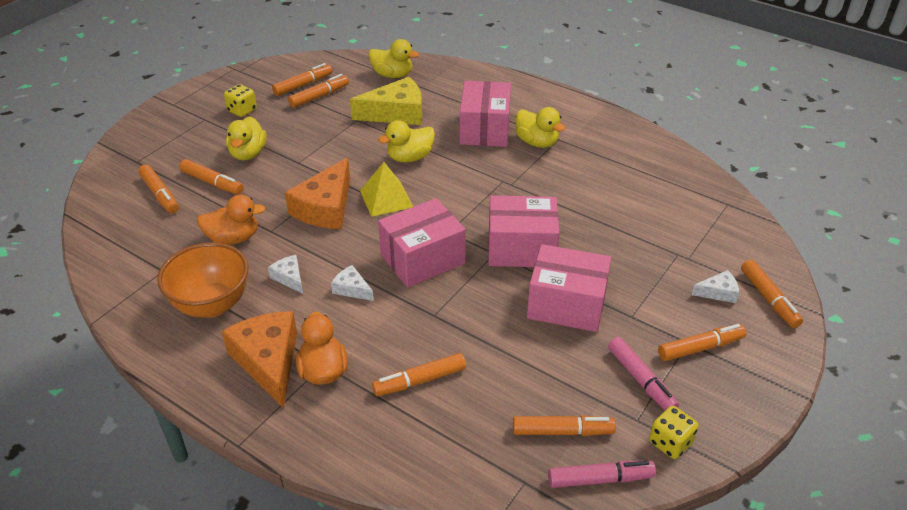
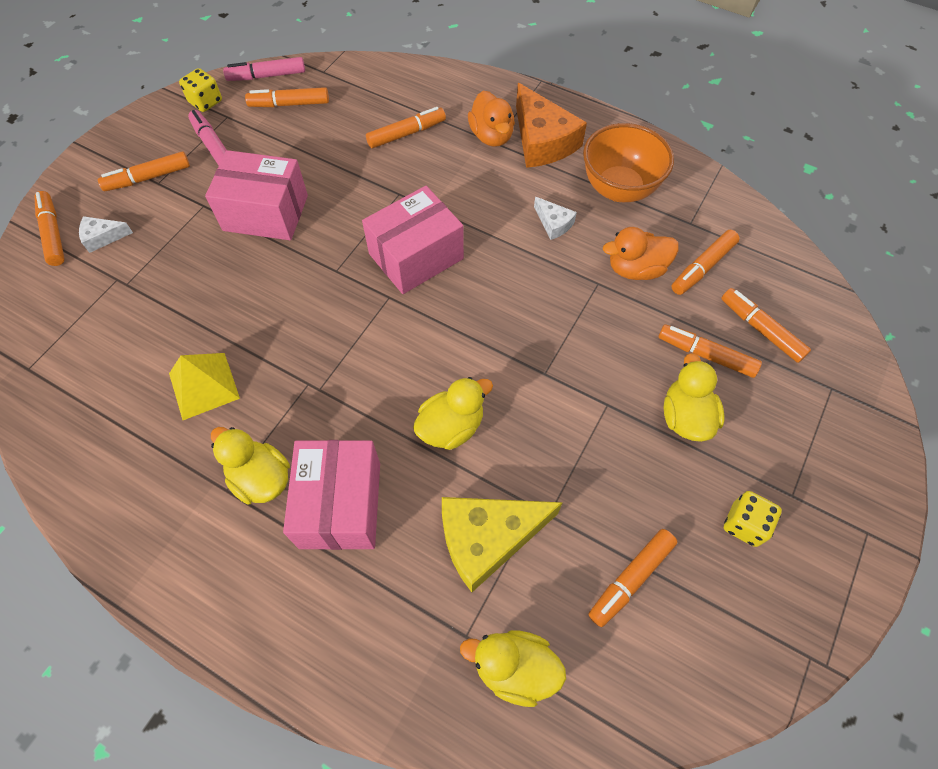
camera: 175 degrees right, 20 degrees up
(303, 85) = (672, 615): orange marker -> orange marker (702, 267)
(325, 208) = (544, 322): orange cheese -> none
(352, 289) = (485, 215): white cheese -> none
(386, 198) = (471, 344): yellow pyramid -> yellow pyramid (204, 385)
(521, 248) = (304, 279): pink box -> none

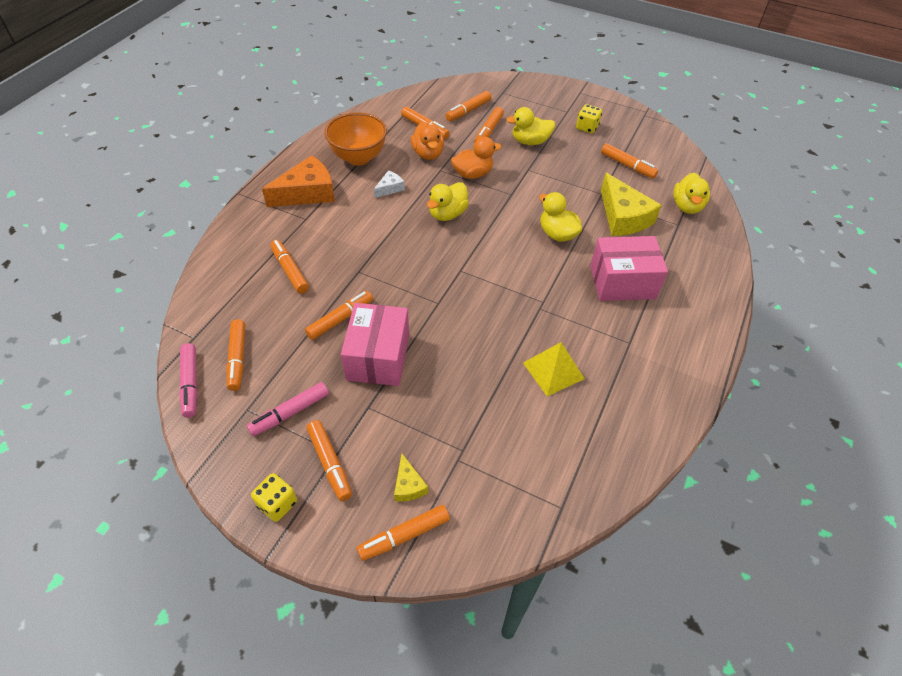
camera: 95 degrees left, 10 degrees down
(103, 237) = (408, 485): white cheese -> yellow cheese
(205, 102) = (221, 433): yellow dice -> yellow dice (277, 504)
(261, 478) = (616, 324): yellow duck -> yellow duck (447, 214)
(326, 180) = (340, 319): none -> orange marker
(416, 256) = (422, 257): pink box -> none
(491, 136) = (299, 220): orange duck -> orange duck (473, 174)

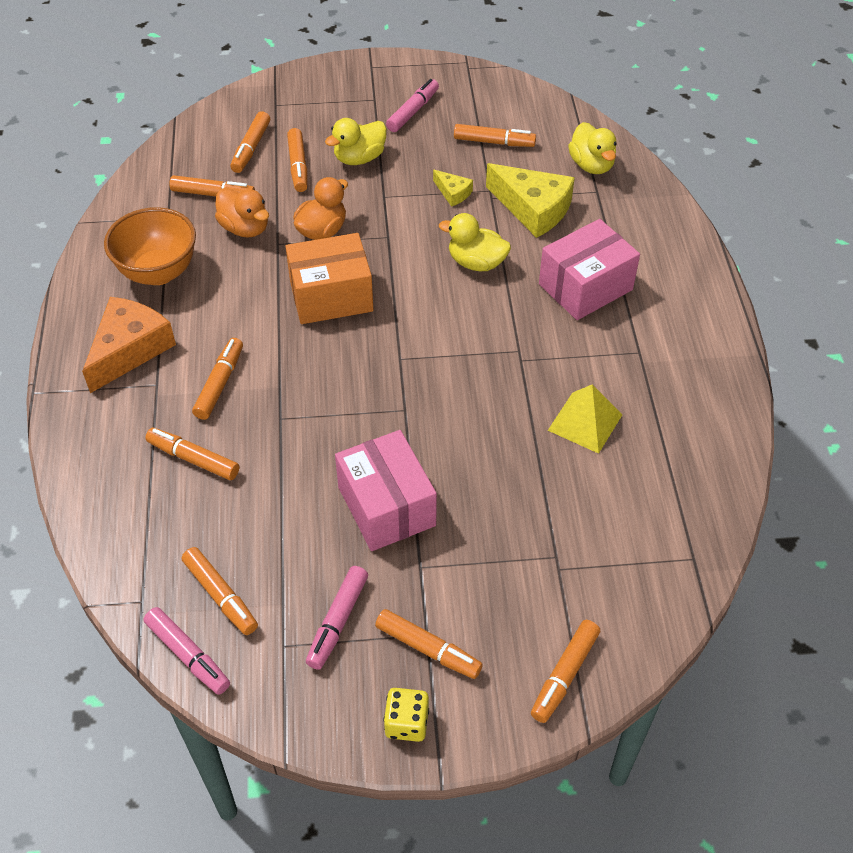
camera: 30 degrees left, 0 degrees up
(340, 319) = (306, 486): orange marker -> orange marker (220, 383)
(390, 188) = (233, 295): white cheese -> none
(408, 485) = (529, 623): yellow cheese -> yellow cheese (453, 193)
(447, 214) = (331, 296): yellow duck -> orange box
(587, 127) = (413, 111): yellow dice -> pink marker

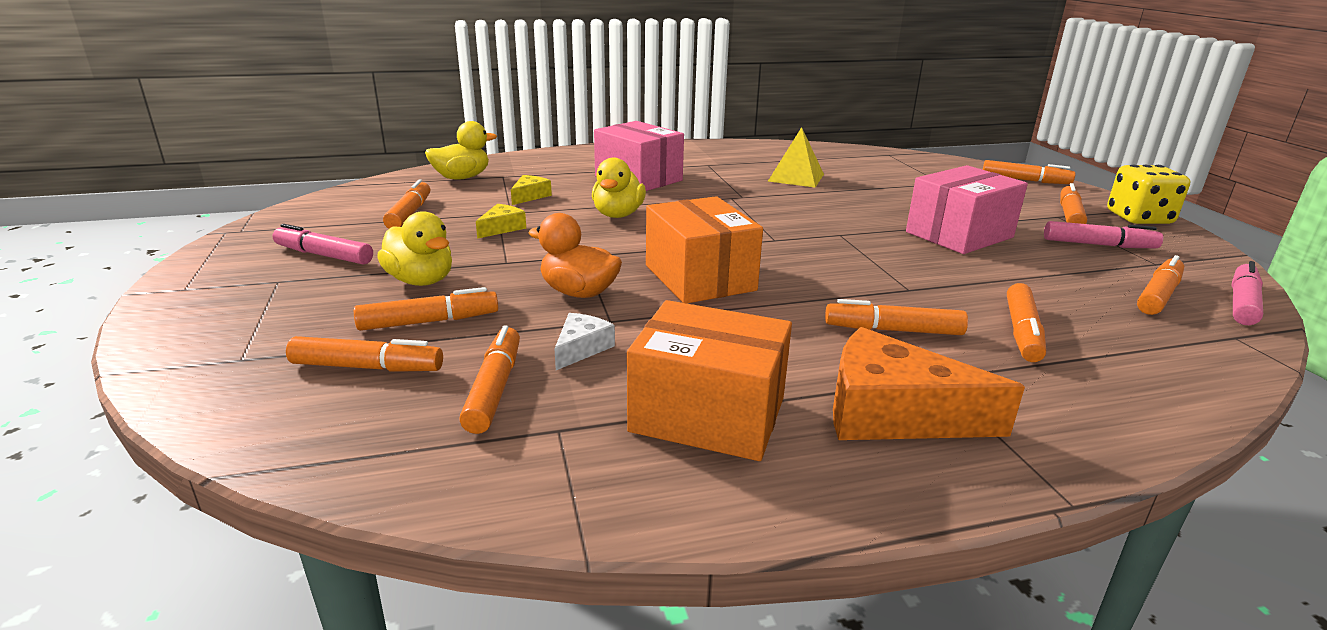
camera: 100 degrees left, 25 degrees down
(158, 272) = (708, 415): orange bowl -> orange box
(245, 228) = (581, 348): orange duck -> white cheese
(406, 723) = (1139, 218): yellow dice -> yellow dice, size x1.50
(533, 209) = (529, 196): yellow cheese -> yellow cheese, size x0.49

